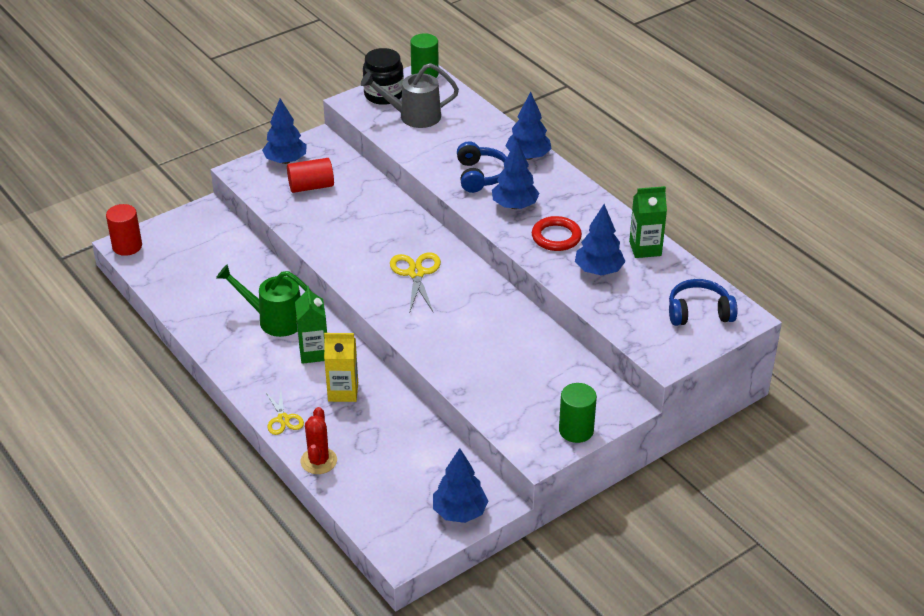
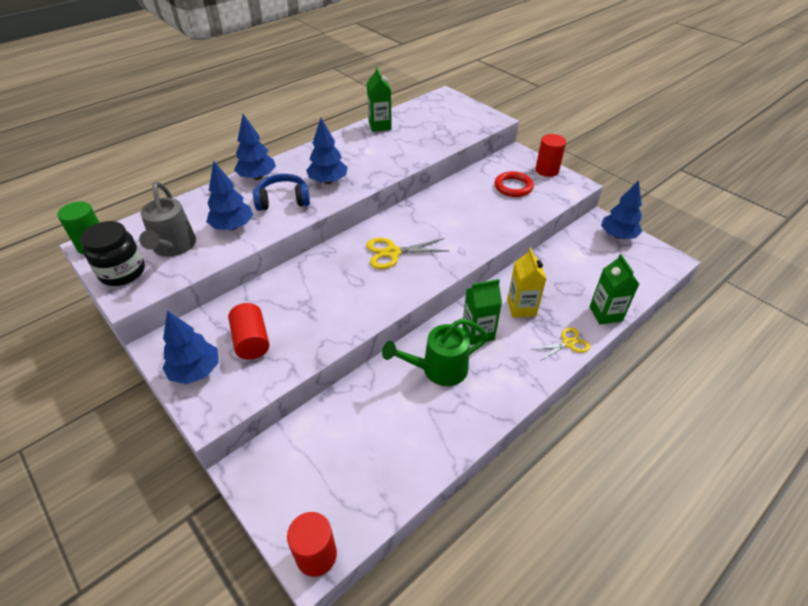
camera: 95 degrees left, 5 degrees up
(274, 319) = (438, 369): green watering can -> green watering can turned 60 degrees clockwise
(318, 461) = (605, 314): red cactus -> green carton
(556, 237) = (369, 161): red ring -> red ring (513, 187)
(576, 430) = (547, 170): green cylinder -> red cylinder
(598, 270) = (407, 143): blue tree -> blue tree (233, 227)
(699, 312) = (444, 108): blue headphones -> none

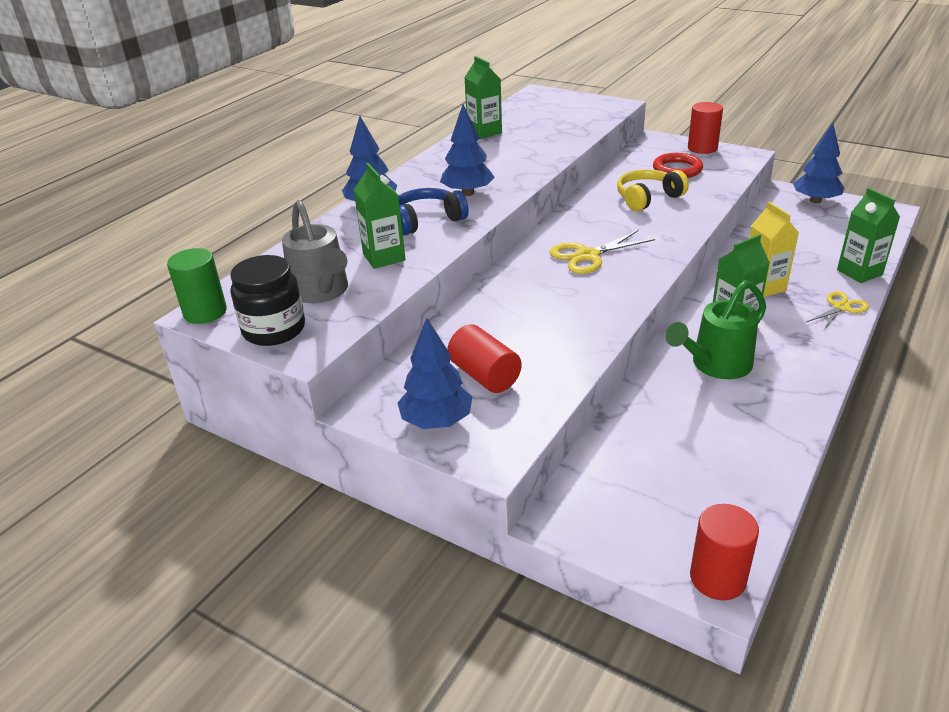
camera: 15 degrees left, 10 degrees down
(233, 227) = (384, 257): blue tree -> green carton
(472, 209) = (648, 198): none -> yellow headphones

